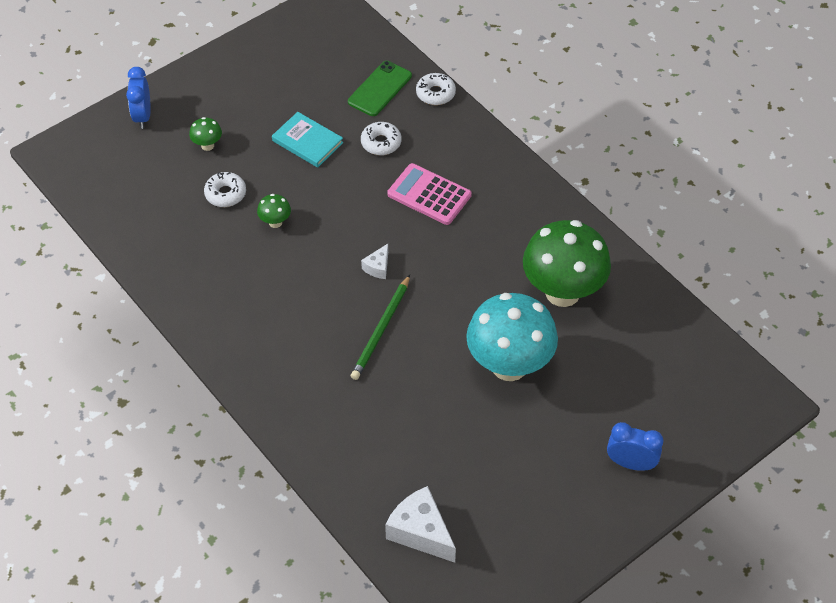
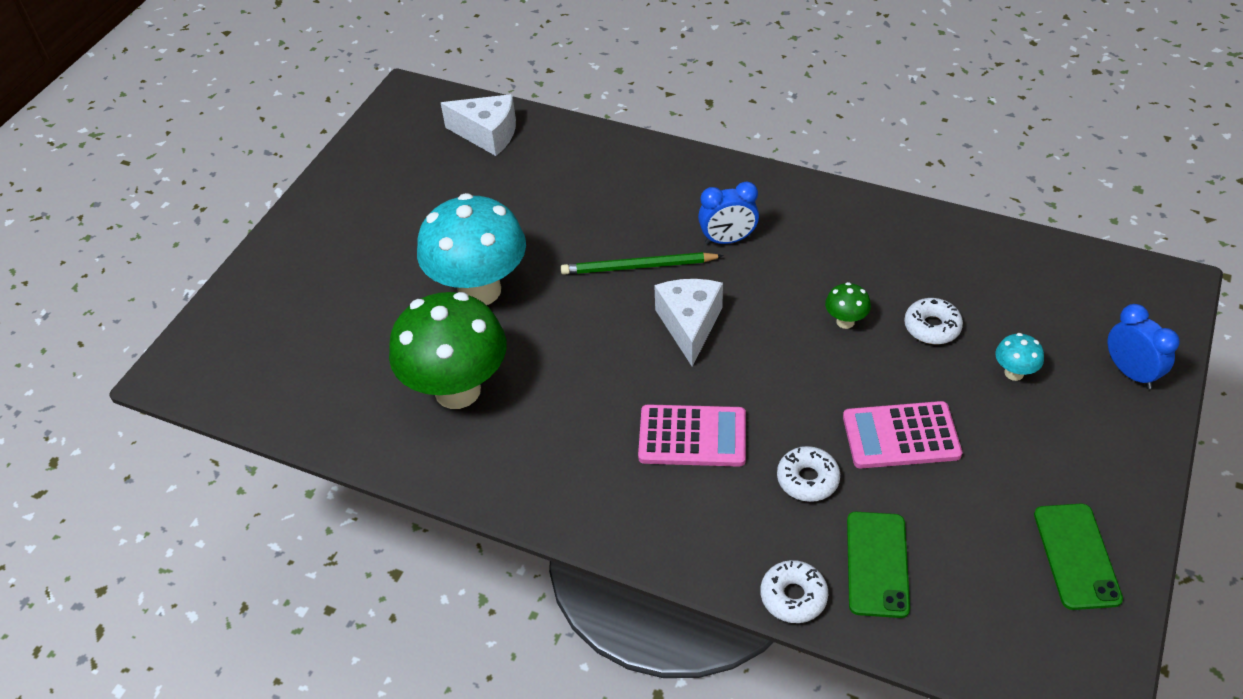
camera: 155 degrees right, 5 degrees down
(207, 145) = (1014, 373): green mushroom -> turquoise mushroom
(276, 50) = (1076, 556): none -> green phone
(307, 142) = (901, 436): turquoise book -> pink calculator
(378, 267) = (689, 325): white cheese -> white cheese, size x1.93
(381, 330) = (638, 267): green pencil -> green pencil turned 90 degrees counterclockwise
(630, 463) = (311, 257): blue clock -> blue clock (727, 240)

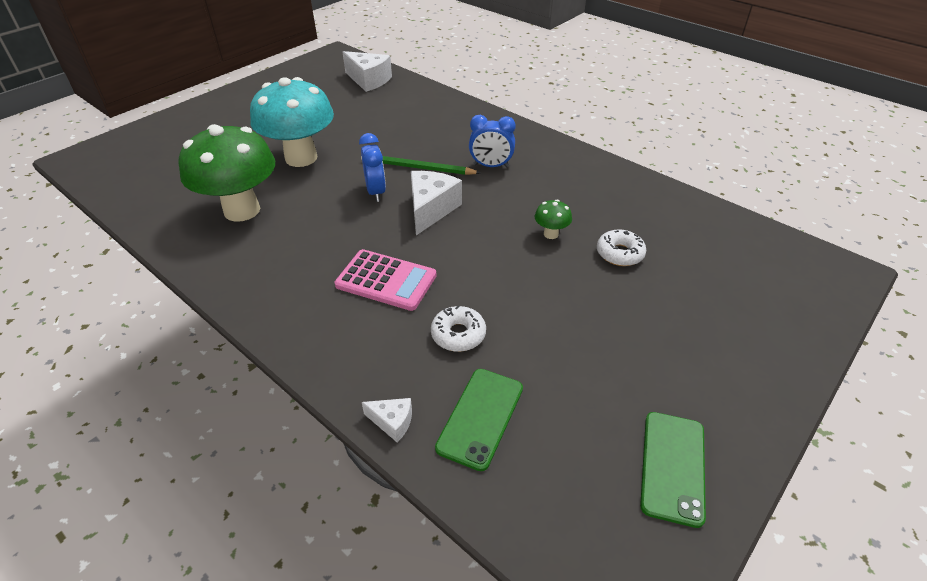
camera: 15 degrees right, 5 degrees down
(793, 596) = (392, 422): white donut -> white cheese
(901, 436) = (554, 323): pink calculator -> none
(1014, 373) = (675, 302): turquoise mushroom -> none
(1130, 372) = (784, 327): blue clock -> blue clock (376, 192)

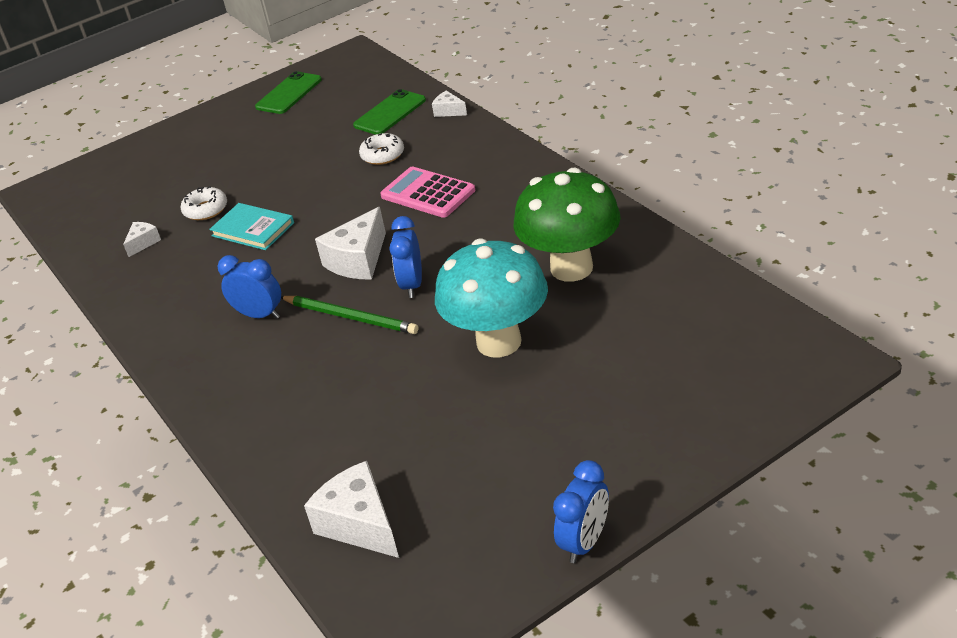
camera: 160 degrees left, 5 degrees down
(253, 82) = (585, 542): none -> blue clock
(551, 234) = (253, 229): green mushroom -> turquoise book
(650, 217) = (143, 243): none -> white cheese

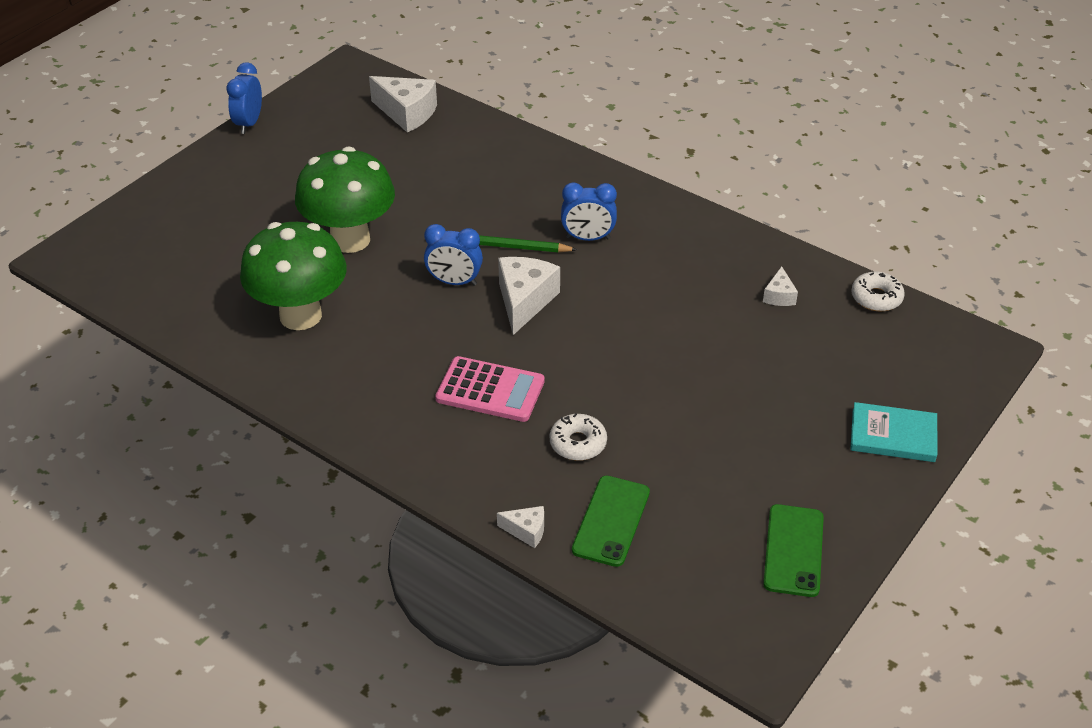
camera: 155 degrees right, 5 degrees up
(206, 210) = (744, 343): white donut -> white donut (876, 298)
(253, 229) = (666, 324): turquoise book -> turquoise book (893, 435)
(412, 285) = (454, 282): blue clock -> blue clock turned 120 degrees clockwise
(499, 342) = (350, 240): turquoise mushroom -> green mushroom

